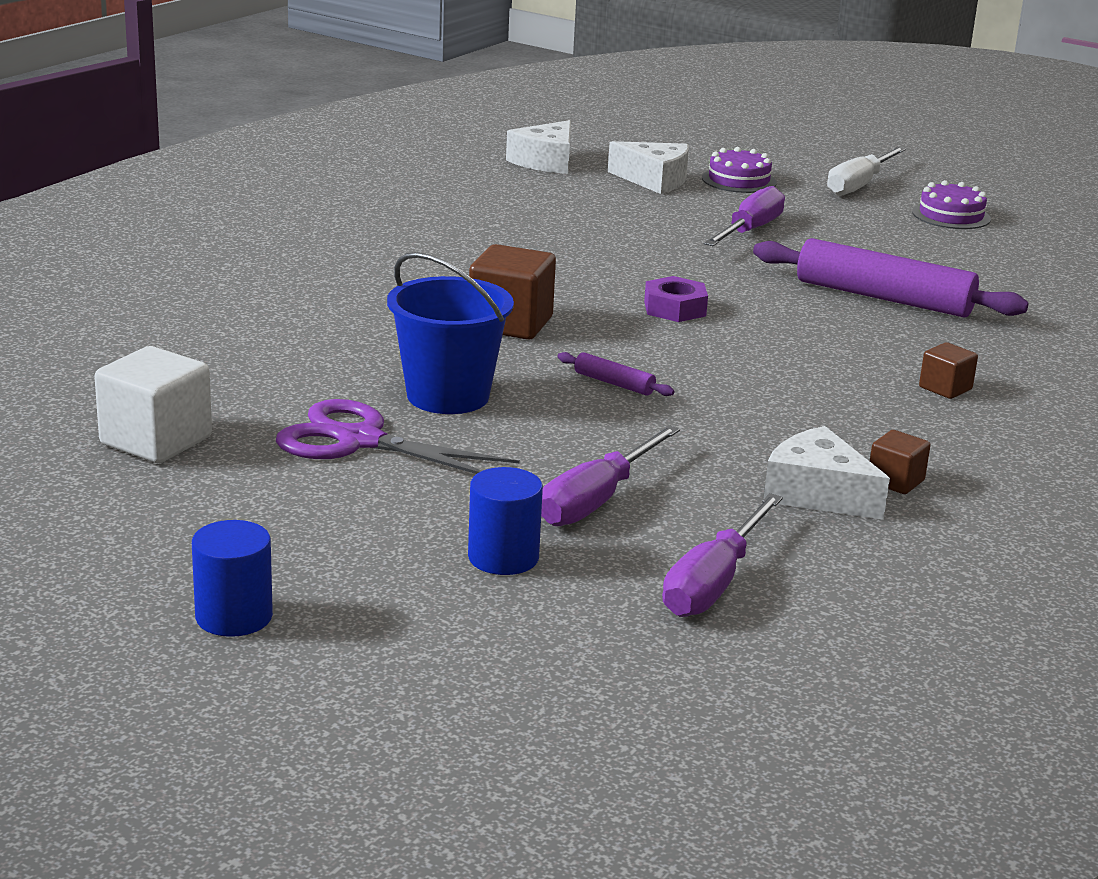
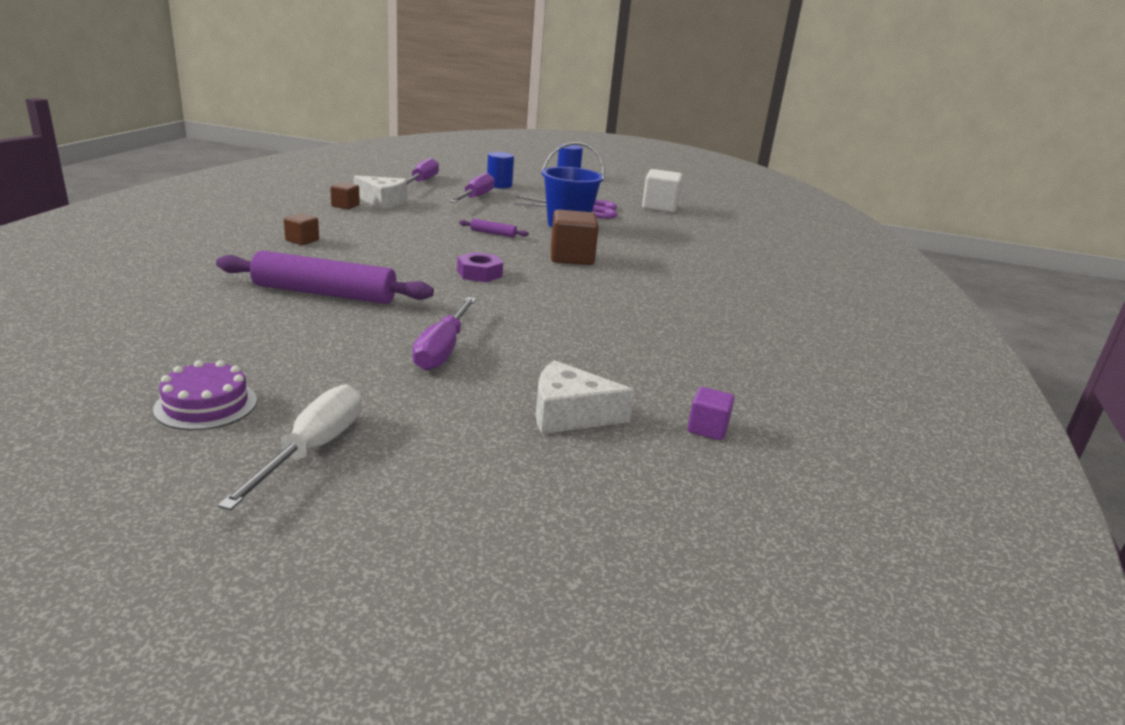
camera: 160 degrees right, 0 degrees up
(546, 162) = (707, 429): white cheese -> purple cube
(739, 180) = (473, 432): purple cake -> none

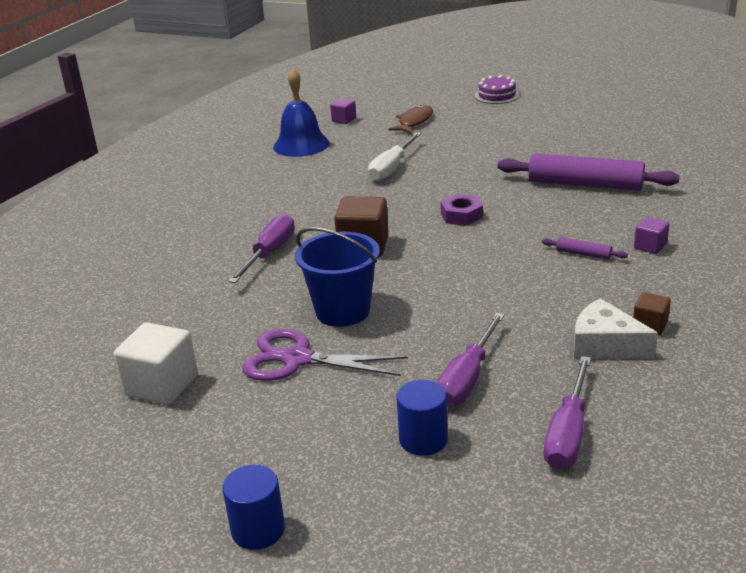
camera: 165 degrees left, 5 degrees up
(206, 405) = (600, 117): purple cake -> purple cake (497, 95)
(302, 240) = (650, 246): brown cube -> purple cube
(312, 449) = (537, 104): white screwdriver -> white screwdriver (392, 168)
(443, 349) = (485, 149): purple screwdriver -> purple screwdriver (269, 253)
(493, 233) = (444, 281): purple rolling pin -> purple rolling pin (583, 254)
(569, 414) = (414, 122): white cheese -> brown fish
(736, 376) = (301, 145): none -> blue bell

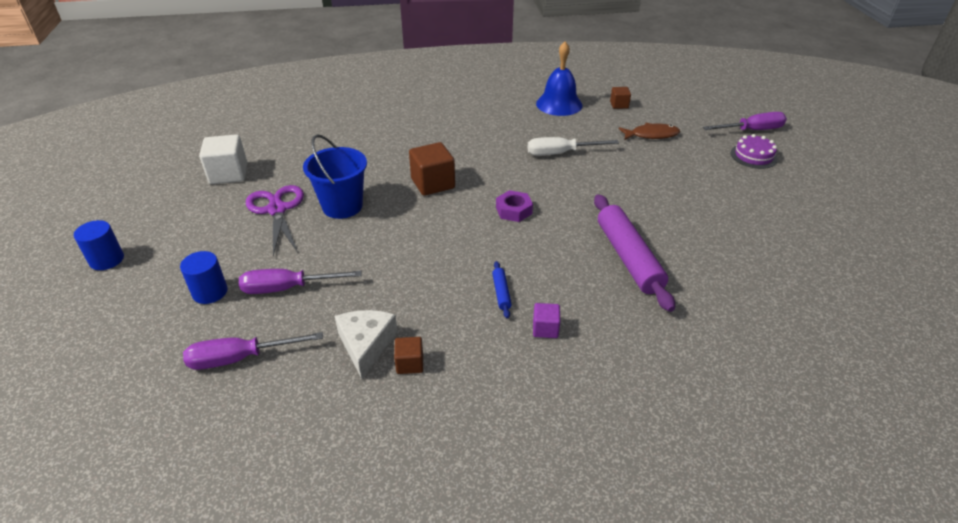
camera: 55 degrees right, 10 degrees up
(269, 253) = (396, 151): purple screwdriver -> purple screwdriver (751, 130)
(344, 120) = (619, 105): purple cube -> brown cube
(583, 254) = (501, 293): purple rolling pin -> blue rolling pin

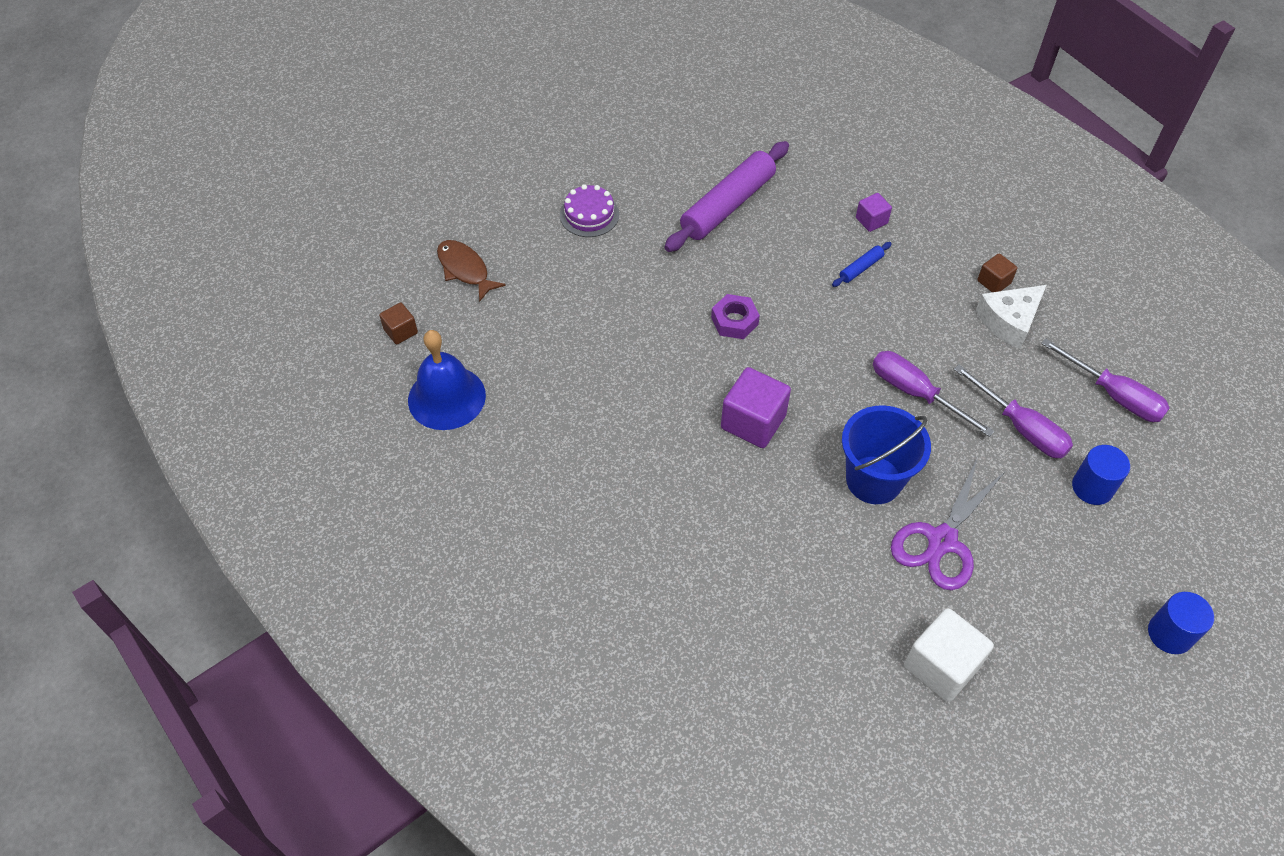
camera: 125 degrees left, 15 degrees up
(433, 183) = (753, 422): brown cube -> purple cube
(561, 153) = (581, 335): white screwdriver -> none
(751, 130) = (383, 187): purple screwdriver -> purple screwdriver (915, 393)
(753, 156) = (449, 171): purple cake -> purple cake (589, 215)

